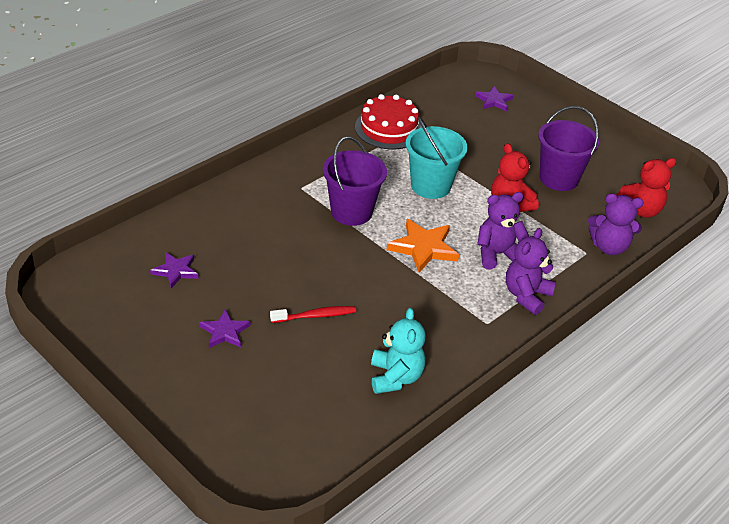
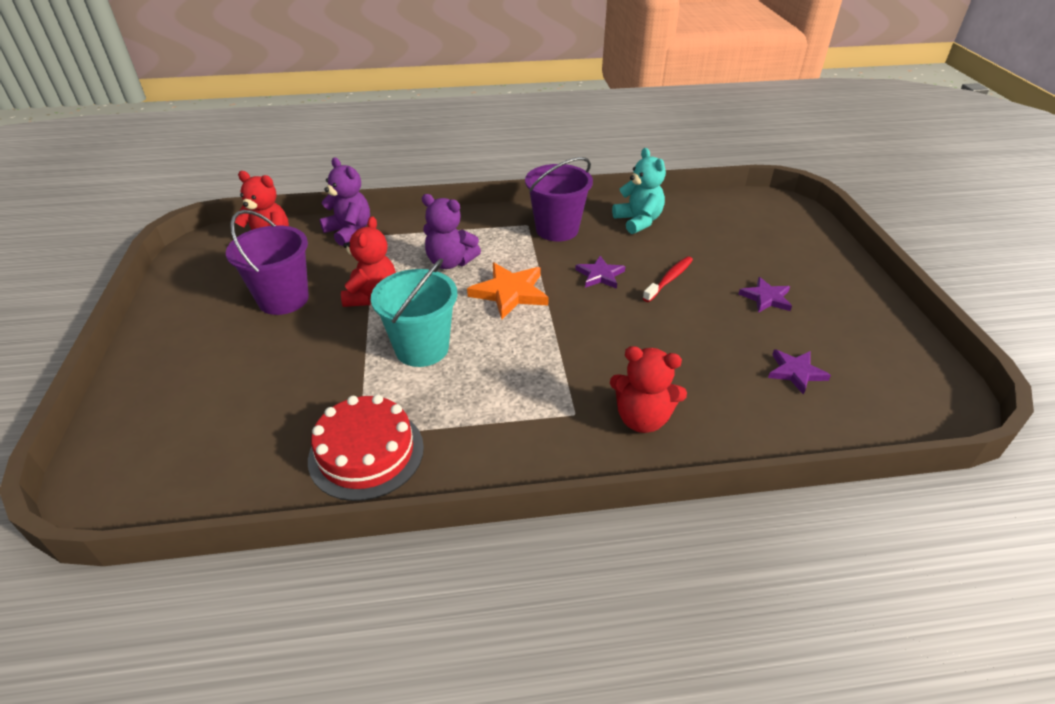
camera: 140 degrees left, 0 degrees up
(260, 200) = (642, 418): none -> red teddy bear
(316, 316) = (669, 279): red toothbrush -> red toothbrush turned 105 degrees clockwise
(351, 212) = (543, 357): purple bucket -> purple bucket (557, 229)
(395, 377) = (638, 221): turquoise teddy bear -> turquoise teddy bear turned 120 degrees clockwise
(494, 101) = (169, 431): purple star -> purple star (600, 275)
(526, 295) = (471, 228): purple teddy bear -> none

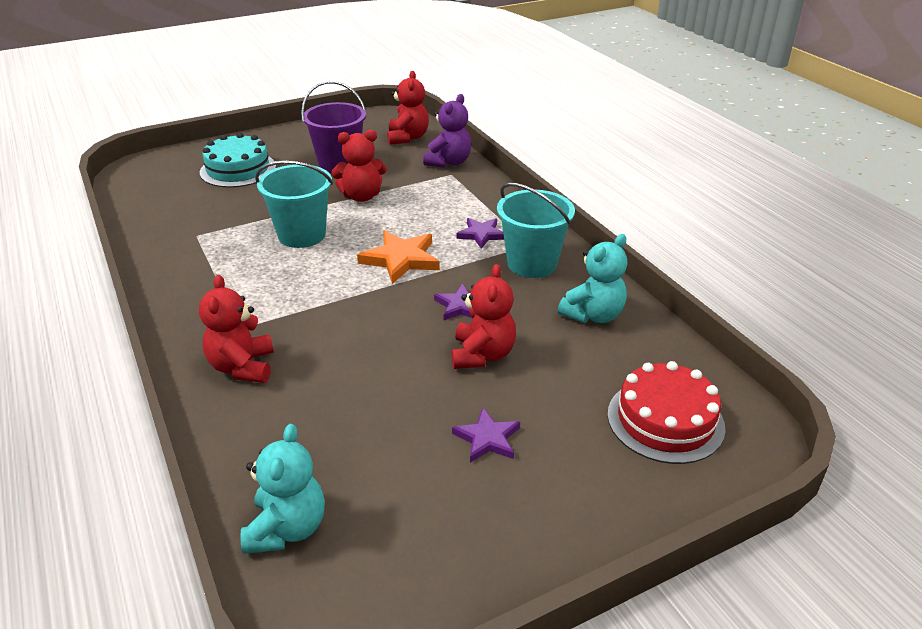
camera: 70 degrees right, 5 degrees down
(216, 381) = (238, 169): none -> turquoise cake
(366, 453) = (178, 242): red cake -> red cake (665, 420)
(450, 262) = (432, 219): purple teddy bear -> none
(557, 229) = (532, 264): purple bucket -> turquoise bucket
(669, 279) = (482, 355): red toothbrush -> red teddy bear
(795, 372) = (347, 473): purple star -> purple star (481, 234)
(854, 413) = (287, 528): none -> turquoise teddy bear

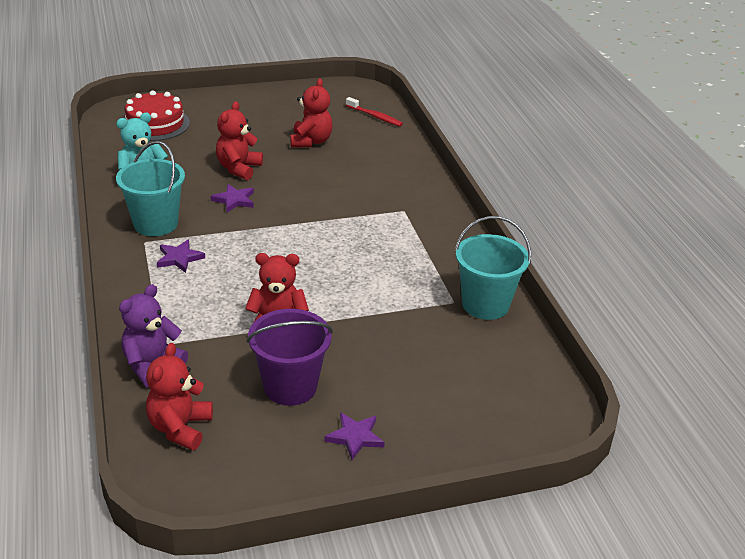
camera: 170 degrees left, 0 degrees up
(238, 169) = (420, 398): turquoise cake -> none
(242, 367) = (401, 185): red teddy bear -> red teddy bear (311, 141)
(287, 528) = (375, 116): turquoise teddy bear -> red toothbrush
(302, 235) = (349, 285): turquoise bucket -> turquoise bucket (485, 304)
(401, 259) = (265, 245): orange star -> none
(487, 438) = (260, 131): purple star -> purple star (355, 437)

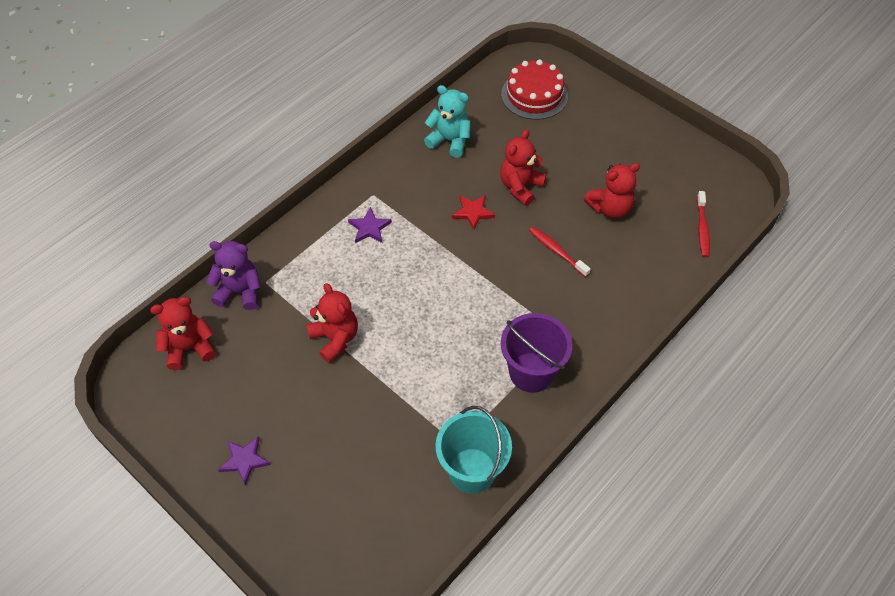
camera: 60 degrees right, 20 degrees up
(155, 224) = (400, 186): turquoise bucket -> none
(234, 200) = (473, 212): purple star -> red star
(238, 168) = (520, 187): red teddy bear -> red teddy bear turned 45 degrees counterclockwise
(290, 387) = (272, 387): purple bucket -> purple bucket (531, 372)
(322, 179) = (557, 251): none -> red toothbrush

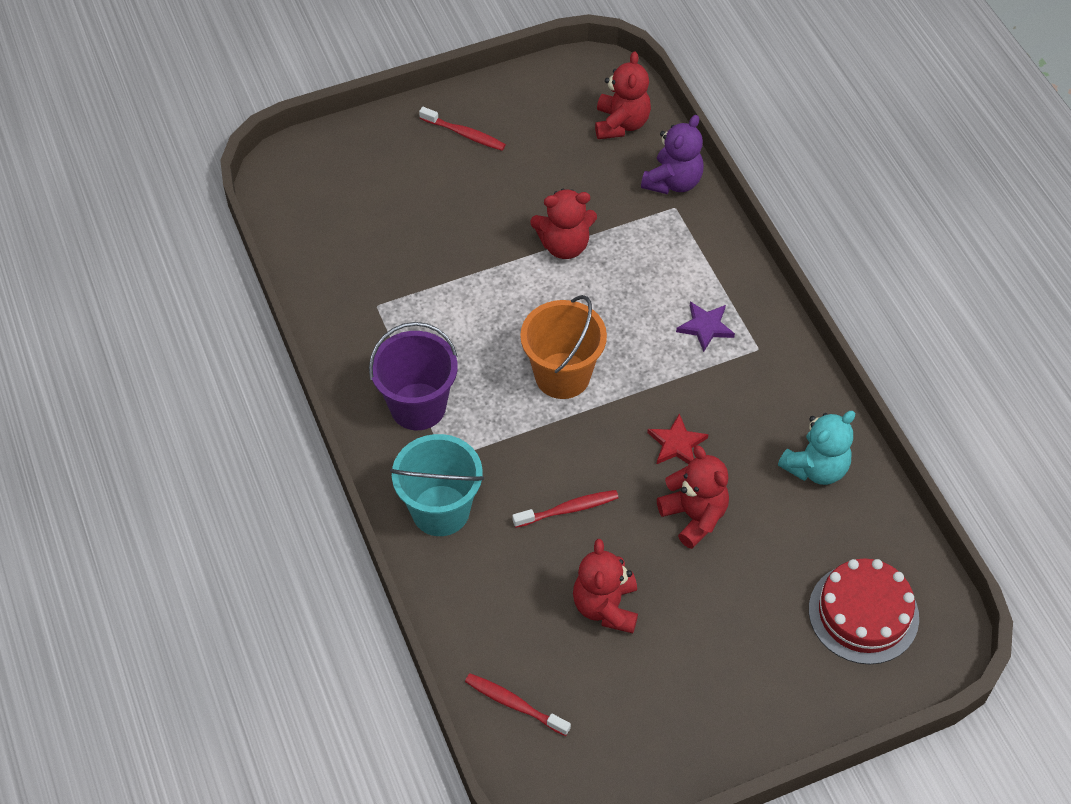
camera: 115 degrees right, 0 degrees up
(244, 460) = (464, 134): purple star -> red toothbrush
(455, 294) = (562, 375): none -> orange bucket
(472, 470) = (340, 306): turquoise bucket -> turquoise bucket (440, 510)

